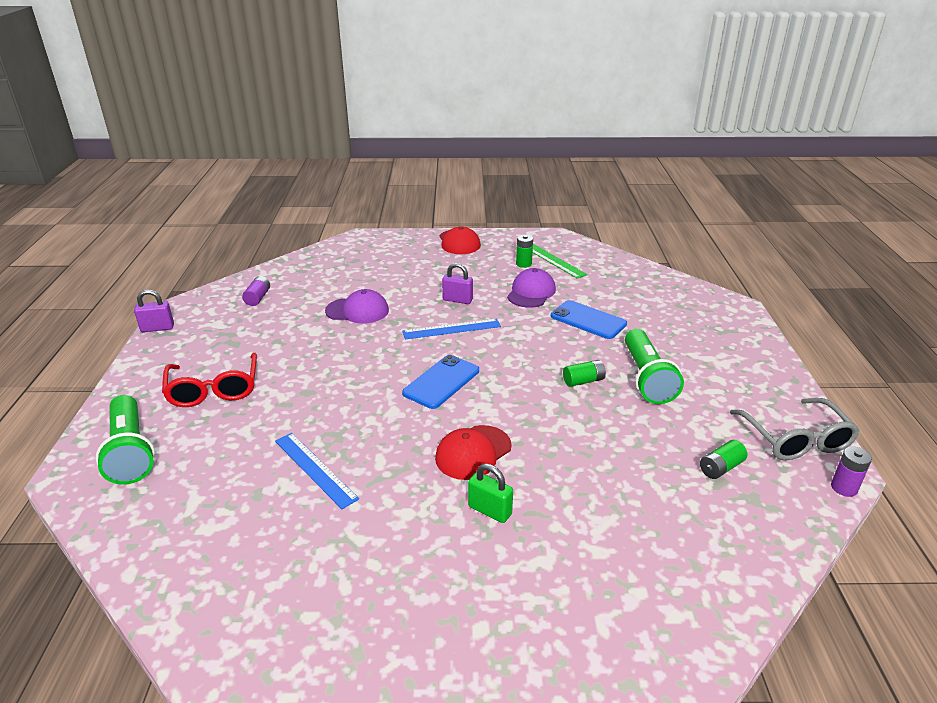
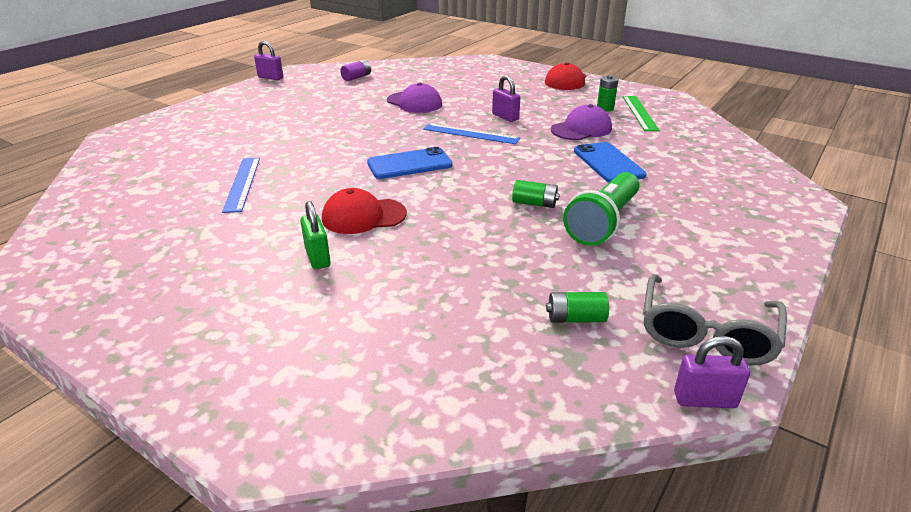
camera: 35 degrees right, 0 degrees up
(131, 452) = (159, 135): green flashlight -> none
(214, 389) = (252, 119): red glasses -> none
(844, 488) = (704, 400): purple battery -> purple padlock

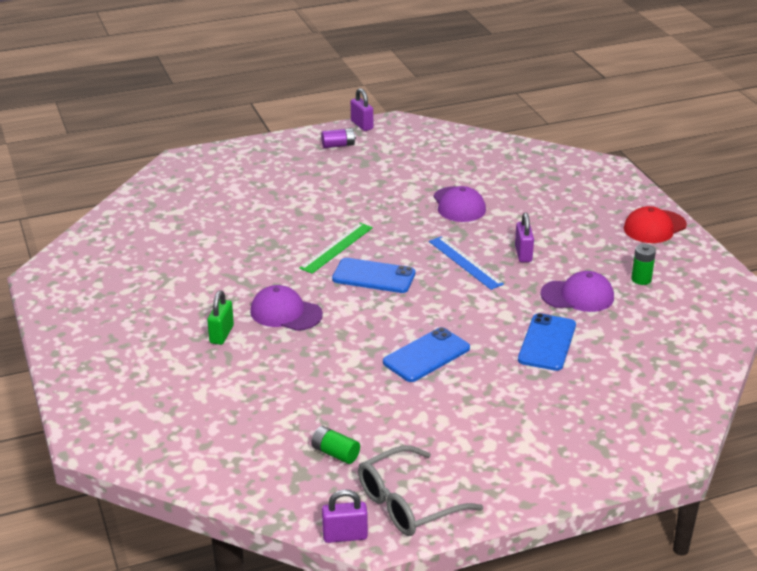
camera: 35 degrees right, 0 degrees up
(242, 183) = (230, 247): blue ruler -> none
(356, 77) = (441, 151): purple battery -> purple battery (338, 145)
(363, 216) = (285, 313): red cap -> purple cap
(534, 203) = (426, 355): green battery -> blue phone
(603, 223) = (458, 395): green flashlight -> none
(639, 113) = (669, 298): green ruler -> green ruler (336, 247)
(704, 400) = (345, 536): purple padlock -> purple padlock turned 45 degrees counterclockwise

